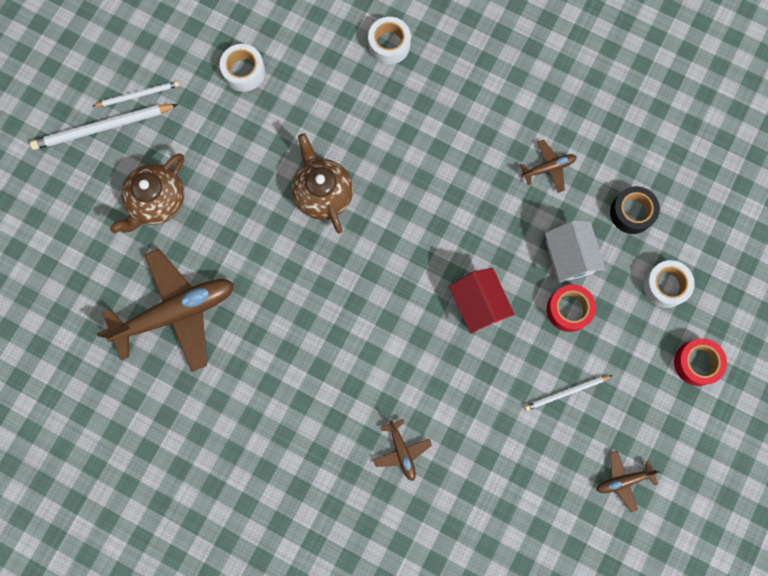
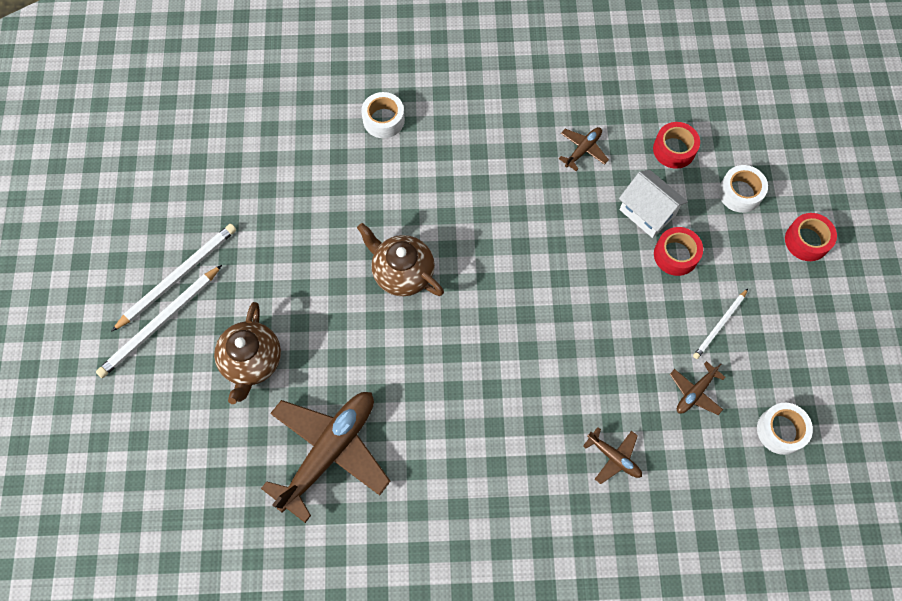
camera: 30 degrees left, 10 degrees down
(138, 95) = (178, 276): white pencil -> white pencil, size x1.68
(244, 71) = (266, 206): white tape -> white tape (780, 430)
(478, 305) = (598, 293): red house -> none
(623, 480) = (815, 371): brown plane -> brown plane (695, 392)
(631, 212) = (674, 149): black tape -> red tape

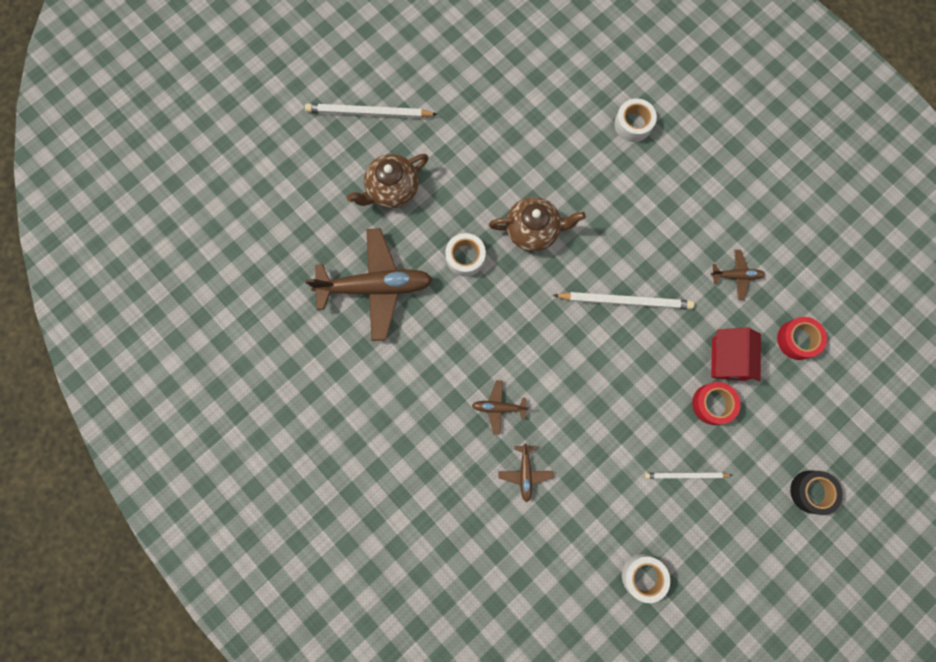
camera: 50 degrees right, 10 degrees up
(178, 276) = (407, 96): white pencil -> white pencil (625, 301)
(402, 272) = (533, 230): brown teapot -> brown teapot turned 90 degrees clockwise
(647, 212) = (727, 359): white house -> red house
(695, 392) = (619, 494): brown plane -> brown plane (498, 407)
(740, 193) = (806, 414): white tape -> white tape (465, 257)
(807, 241) = (811, 491): red tape -> black tape

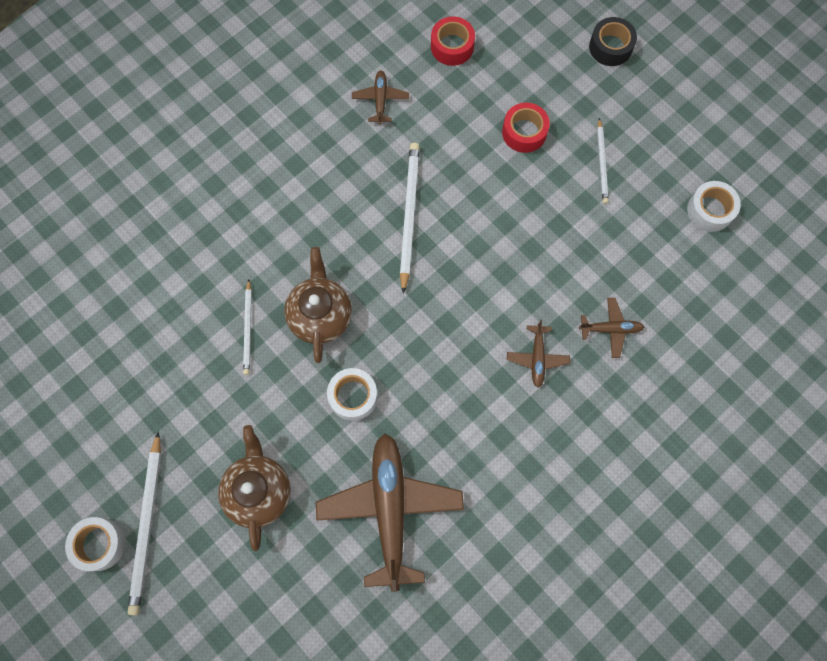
camera: 90 degrees left, 5 degrees down
(392, 189) = (258, 491): brown teapot -> brown teapot turned 150 degrees counterclockwise
(520, 175) = (248, 329): none -> white pencil
(633, 124) = (189, 197): white tape -> white tape (99, 544)
(727, 359) = (474, 114): red house -> none

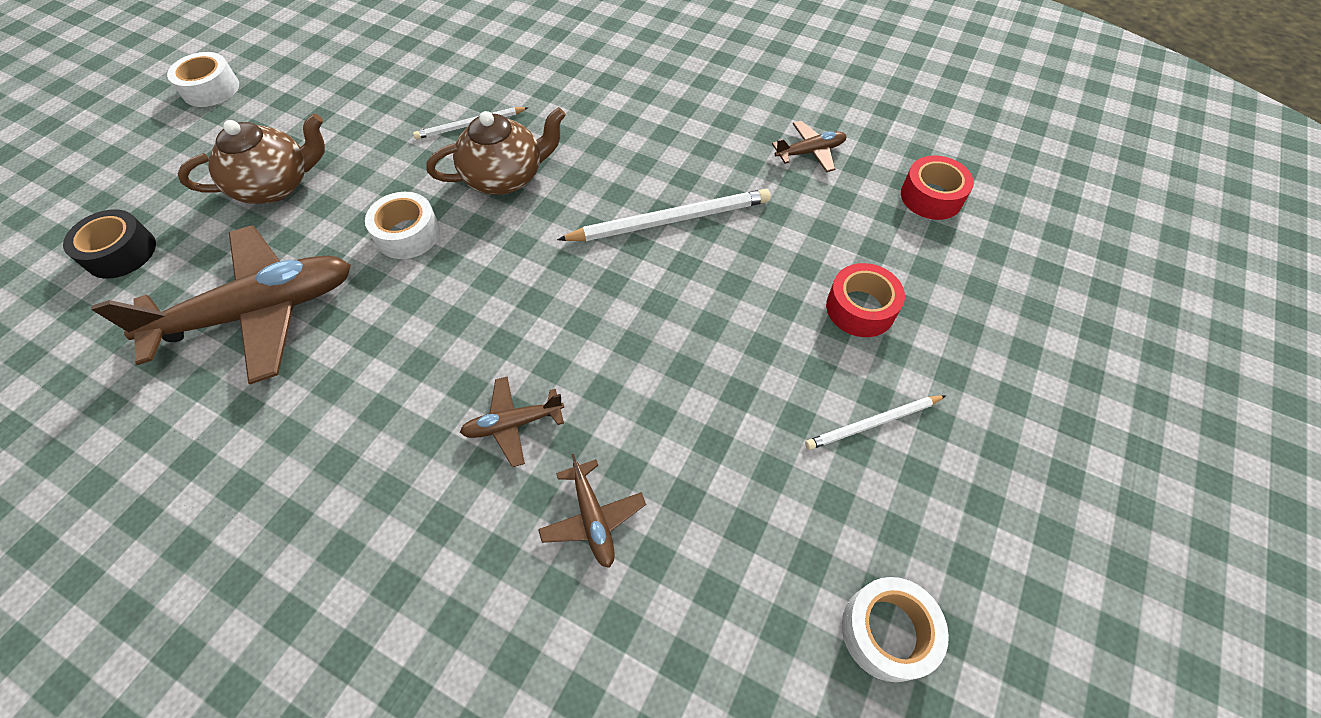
camera: 70 degrees right, 15 degrees down
(147, 525) = (232, 115): white pencil -> none
(610, 47) = (1077, 380): black tape -> black tape (121, 253)

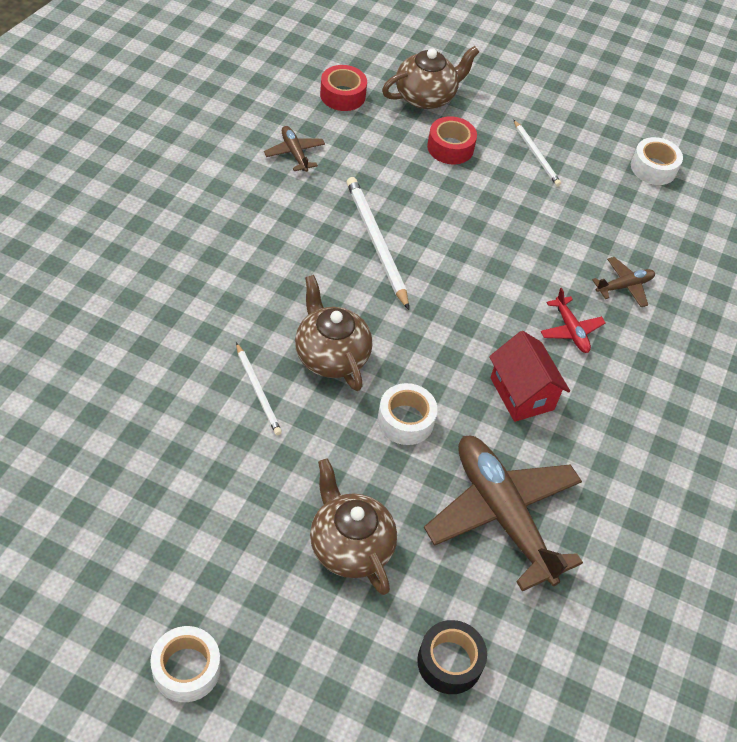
camera: 100 degrees left, 5 degrees down
(419, 350) = (521, 394): none -> red house
(513, 424) = (571, 330): brown plane -> red plane
(962, 287) = (426, 97): none -> brown teapot

